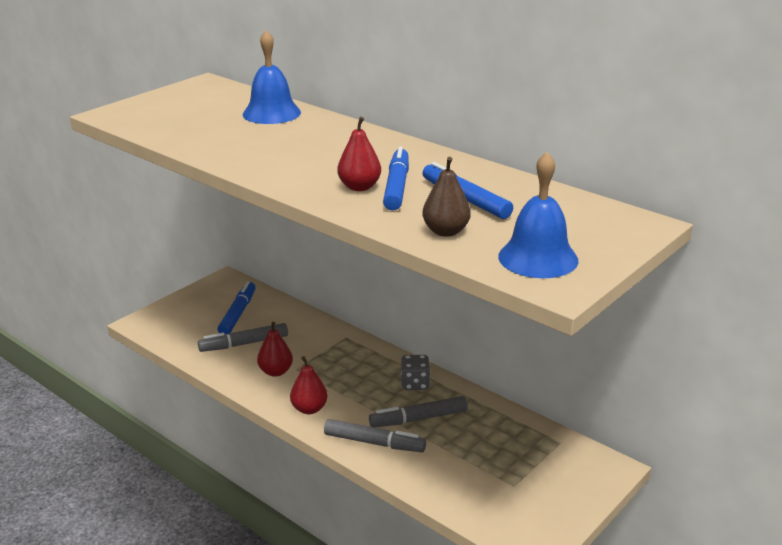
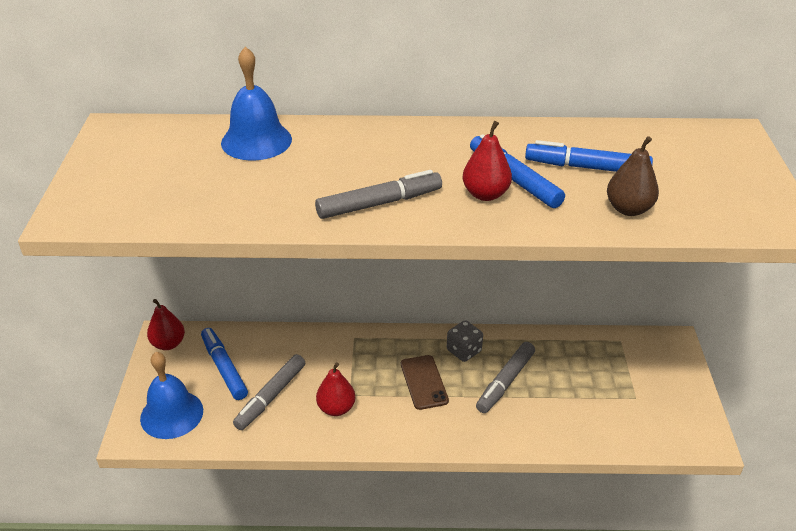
camera: 40 degrees left, 10 degrees up
(309, 409) = (411, 427): red pear -> red pear (168, 344)
(357, 387) = (424, 382): none -> brown phone
(374, 443) = (500, 426): grey marker -> grey marker (379, 203)
(538, 258) = (729, 202): blue bell -> blue bell (171, 414)

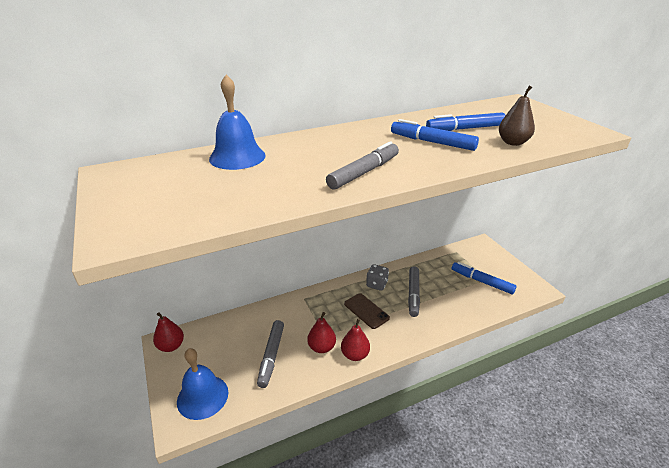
camera: 25 degrees left, 5 degrees down
(224, 368) = (225, 348): blue marker -> blue marker (482, 281)
(485, 194) = (425, 153): red pear -> red pear (355, 355)

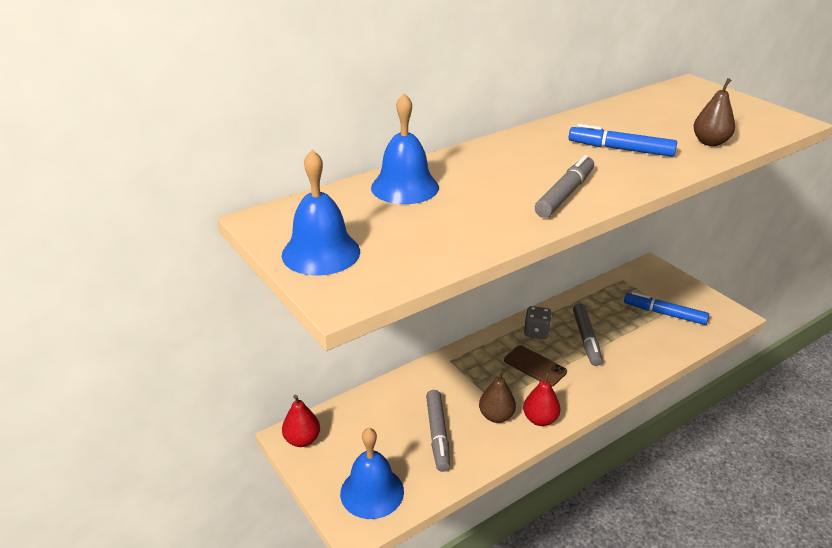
camera: 10 degrees left, 0 degrees up
(130, 201) = (321, 253): none -> blue bell
(321, 347) = (496, 416): red pear -> brown pear
(465, 129) = (649, 128): blue marker -> none

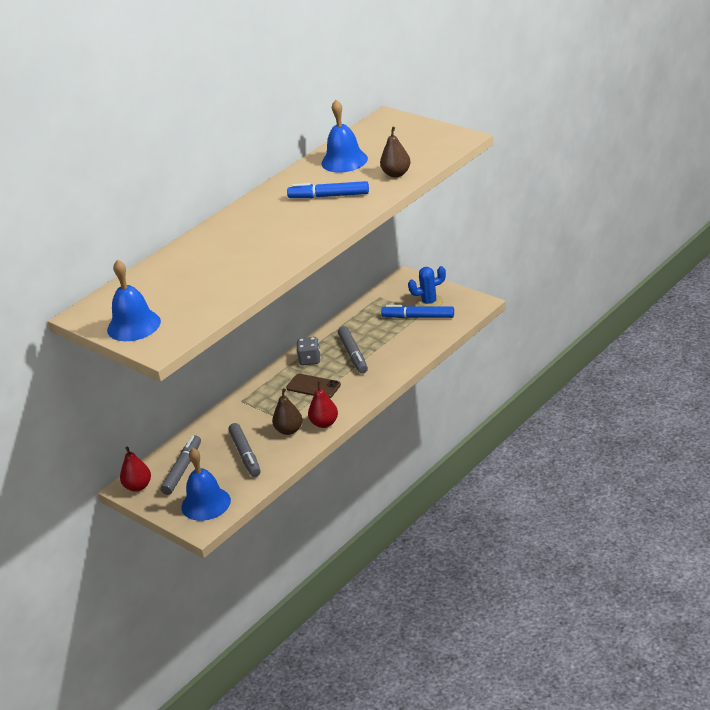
camera: 10 degrees left, 0 degrees up
(405, 187) = (174, 266): blue bell -> blue bell (344, 161)
(565, 194) = (291, 243): grey marker -> grey marker (182, 469)
(678, 300) = (429, 302): none -> blue cactus

